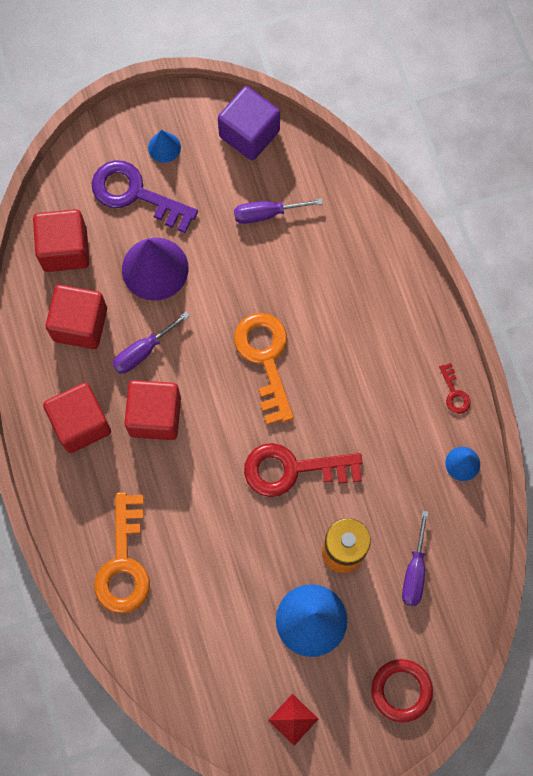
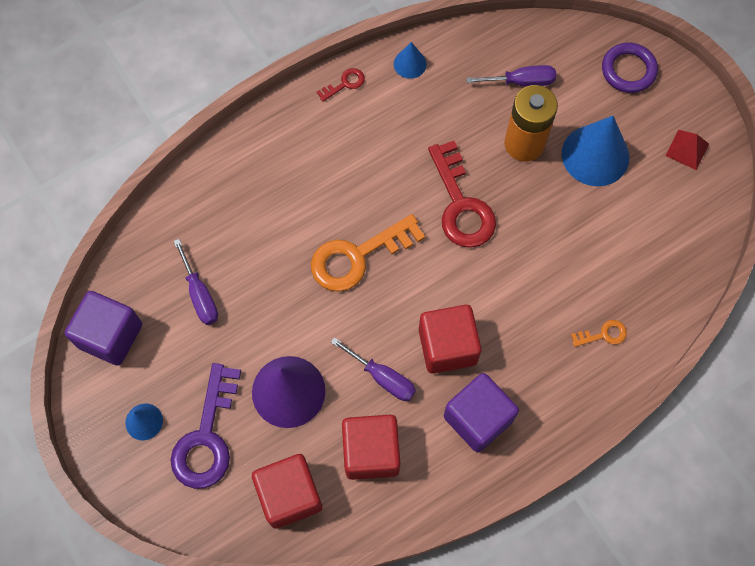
camera: 105 degrees left, 5 degrees down
(81, 423) = (478, 418): red cube -> purple cube
(123, 563) = (603, 334): orange key -> orange key, size x0.46
(401, 690) = (628, 70): red ring -> purple ring

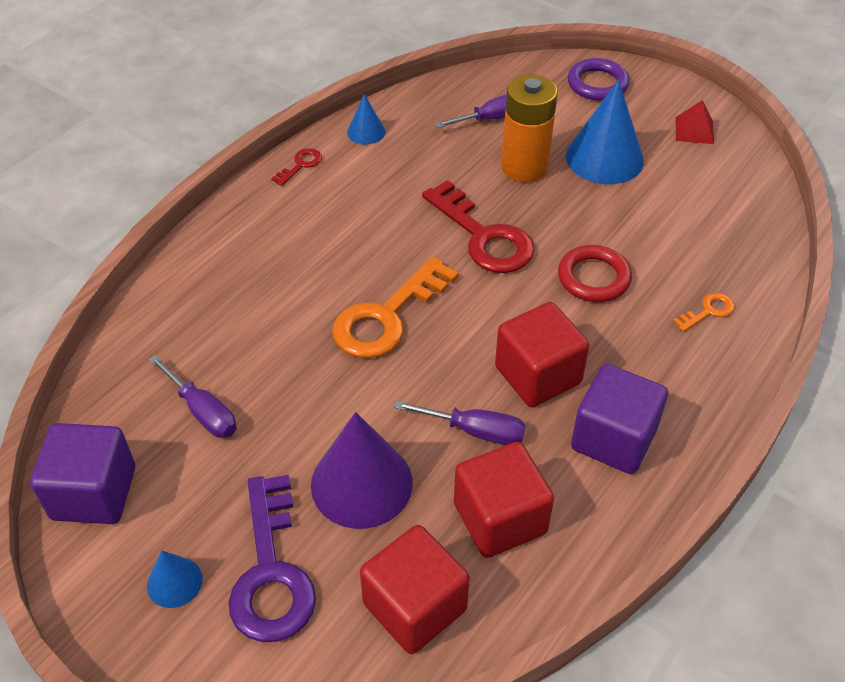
camera: 20 degrees left, 20 degrees down
(529, 273) = (593, 278): none -> red ring

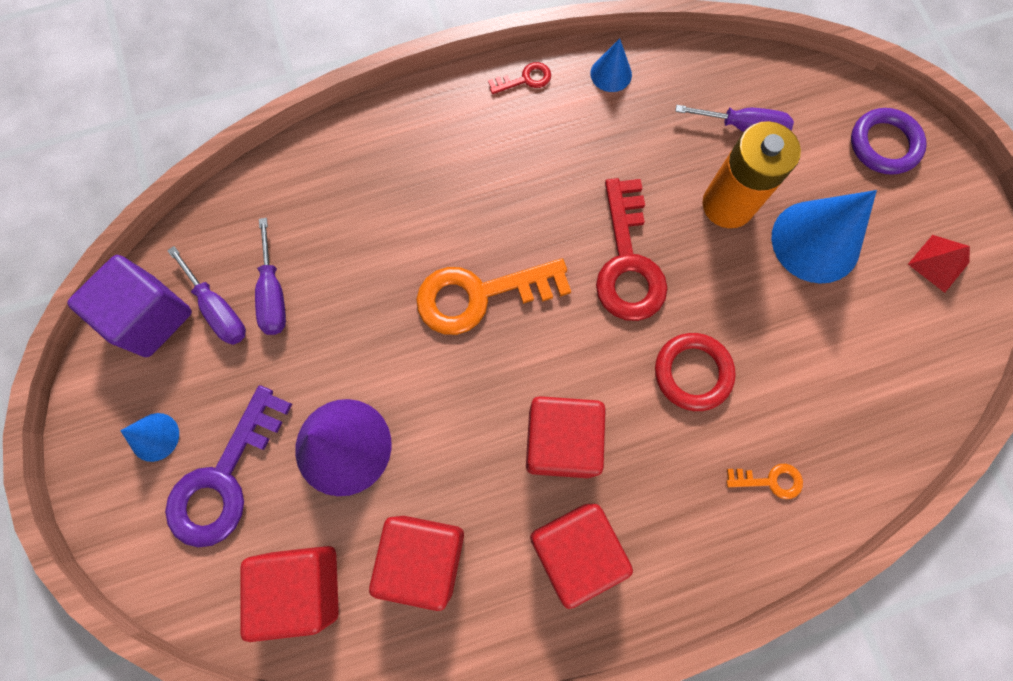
camera: 35 degrees right, 25 degrees up
(475, 431) = (467, 460): purple screwdriver -> purple screwdriver (218, 309)
(613, 439) = (575, 550): purple cube -> red cube

